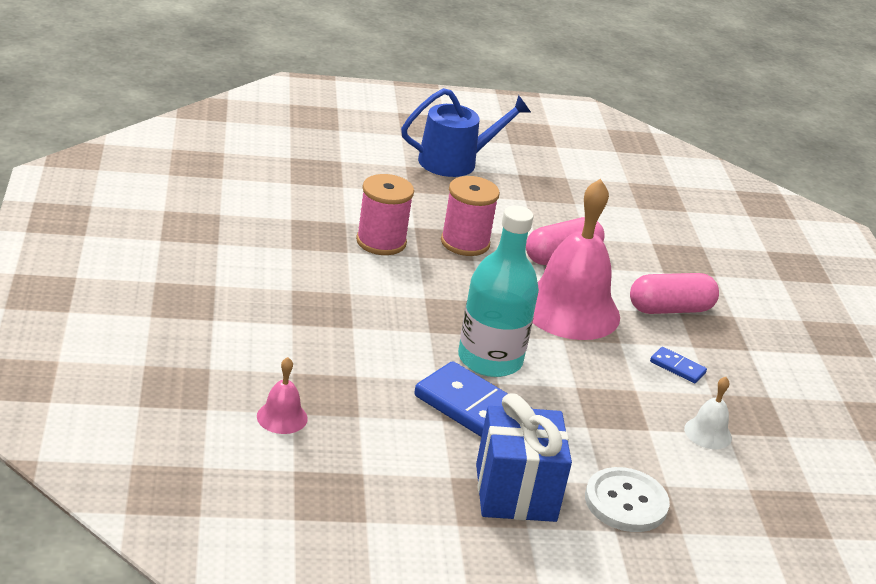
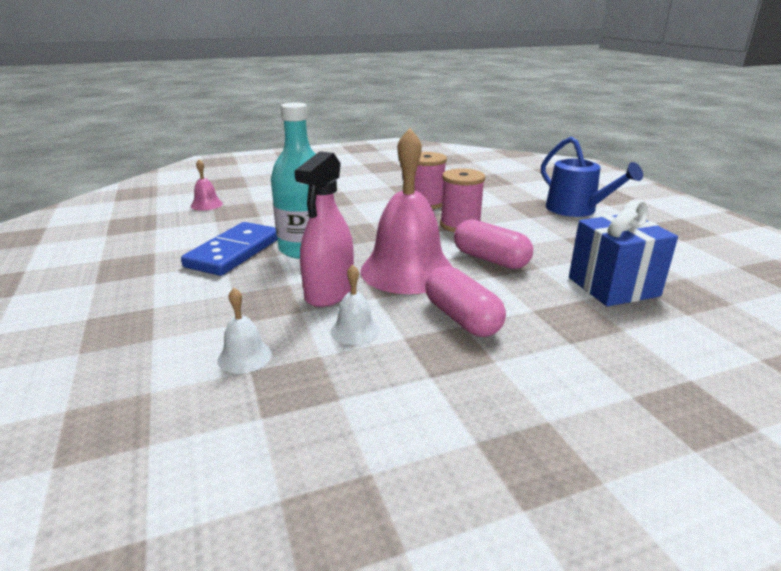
camera: 80 degrees right, 5 degrees down
(515, 493) = (136, 274): blue gift -> blue gift (613, 287)
(603, 366) = (329, 292): none -> pink spray bottle
(626, 502) = (125, 319): white button -> none
(677, 367) = (355, 330): blue domino -> white bell

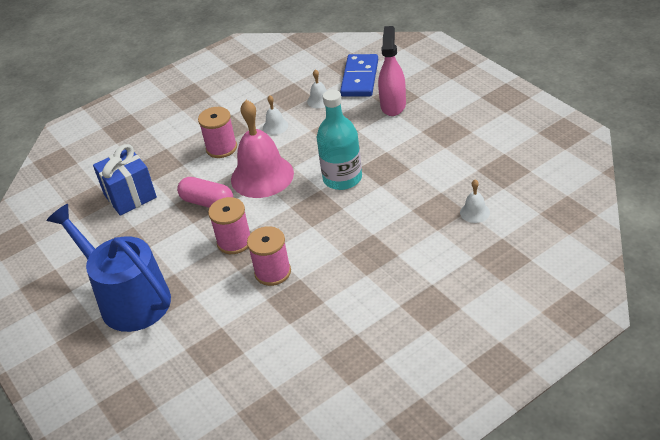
camera: 170 degrees right, 15 degrees up
(206, 204) = (475, 212): pink bell -> white bell
(234, 252) = (389, 161): blue domino -> blue domino (359, 78)
(329, 292) = (302, 146): pink spray bottle -> pink spray bottle (393, 105)
(462, 318) = (221, 148): pink capsule -> pink spool
(576, 210) = (129, 299): blue watering can -> blue watering can, size x1.50

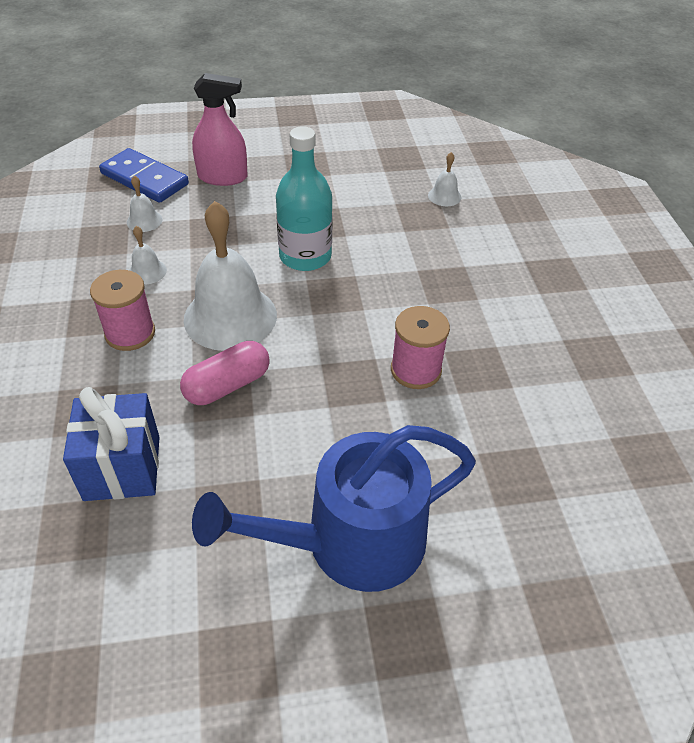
camera: 70 degrees left, 5 degrees up
(234, 242) = (330, 385): pink spool -> none
(262, 176) = (230, 316): pink bell -> white bell
(393, 105) = (223, 177): pink spray bottle -> pink spray bottle turned 150 degrees clockwise

